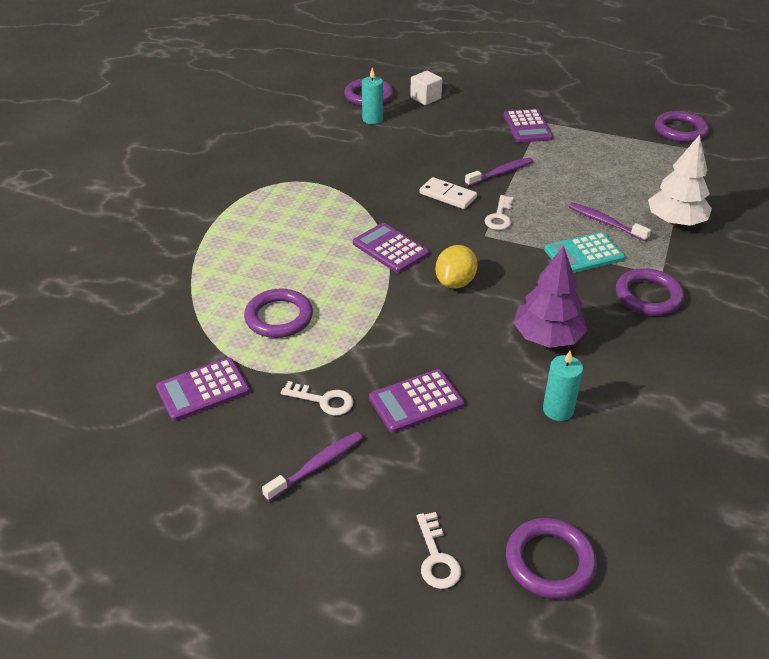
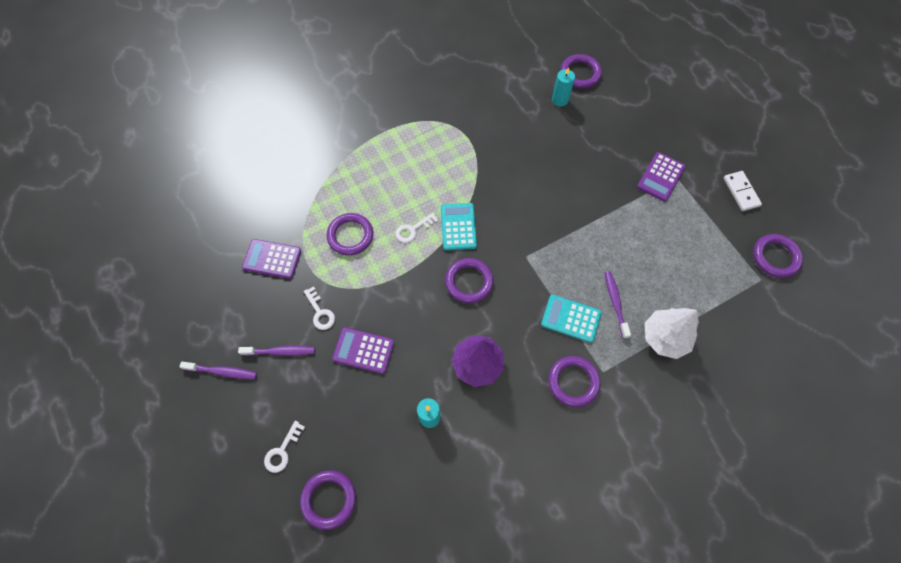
camera: 40 degrees right, 25 degrees up
(390, 249) = (458, 227): purple calculator -> turquoise calculator
(425, 98) = (618, 100): white cube -> none
(448, 195) = (538, 206): white domino -> white domino (741, 192)
(455, 282) = (469, 282): yellow lemon -> purple ring
(499, 216) = (551, 248): white key -> white key (413, 229)
(501, 173) = (594, 209): purple toothbrush -> purple toothbrush (222, 372)

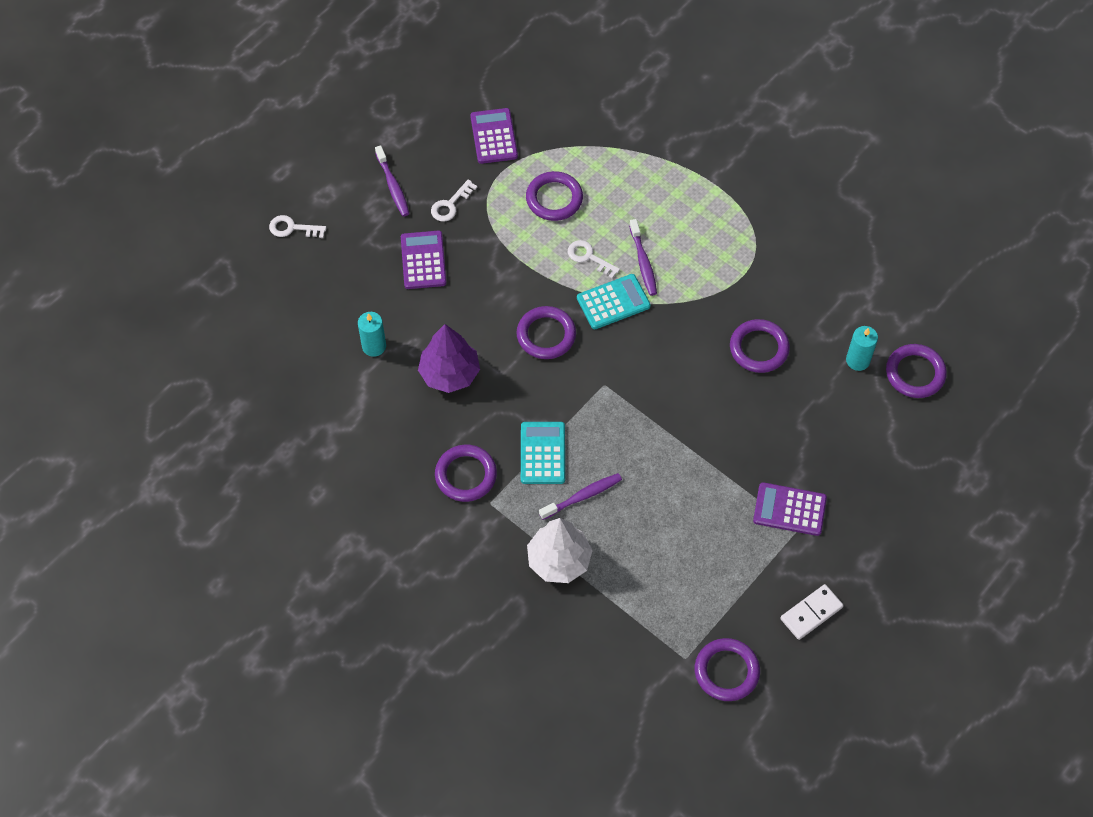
camera: 70 degrees right, 5 degrees down
(222, 372) = (352, 145): purple toothbrush -> purple toothbrush (643, 262)
(329, 499) = (260, 286): purple ring -> purple ring (759, 348)

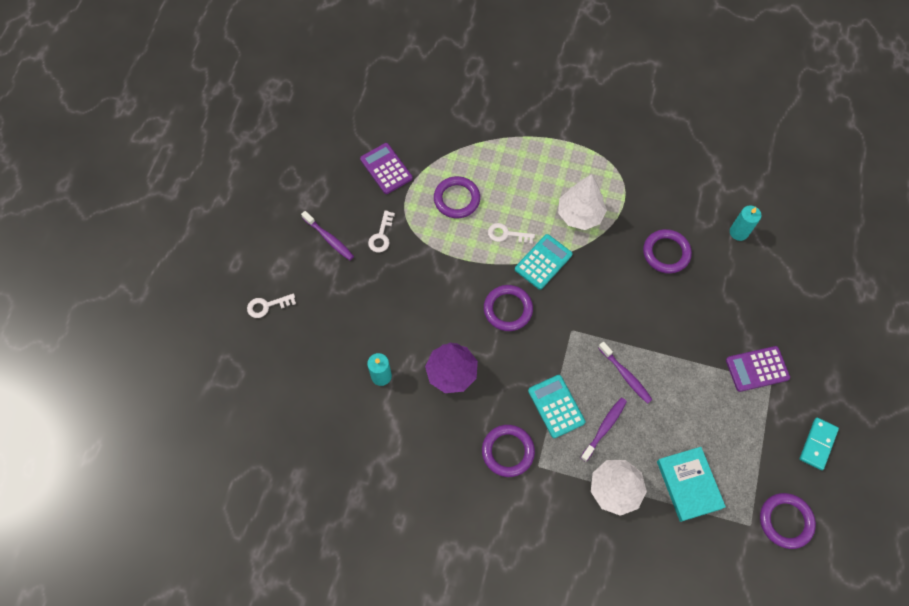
camera: 25 degrees left, 5 degrees up
(423, 260) = (383, 289): purple calculator -> none
(641, 590) = (689, 484): none -> turquoise book
(643, 262) = (548, 221): purple toothbrush -> purple toothbrush (625, 375)
(683, 269) = (580, 215): none -> white tree
(811, 613) = (818, 444): white domino -> turquoise domino
(915, 373) = (782, 225): purple ring -> none

